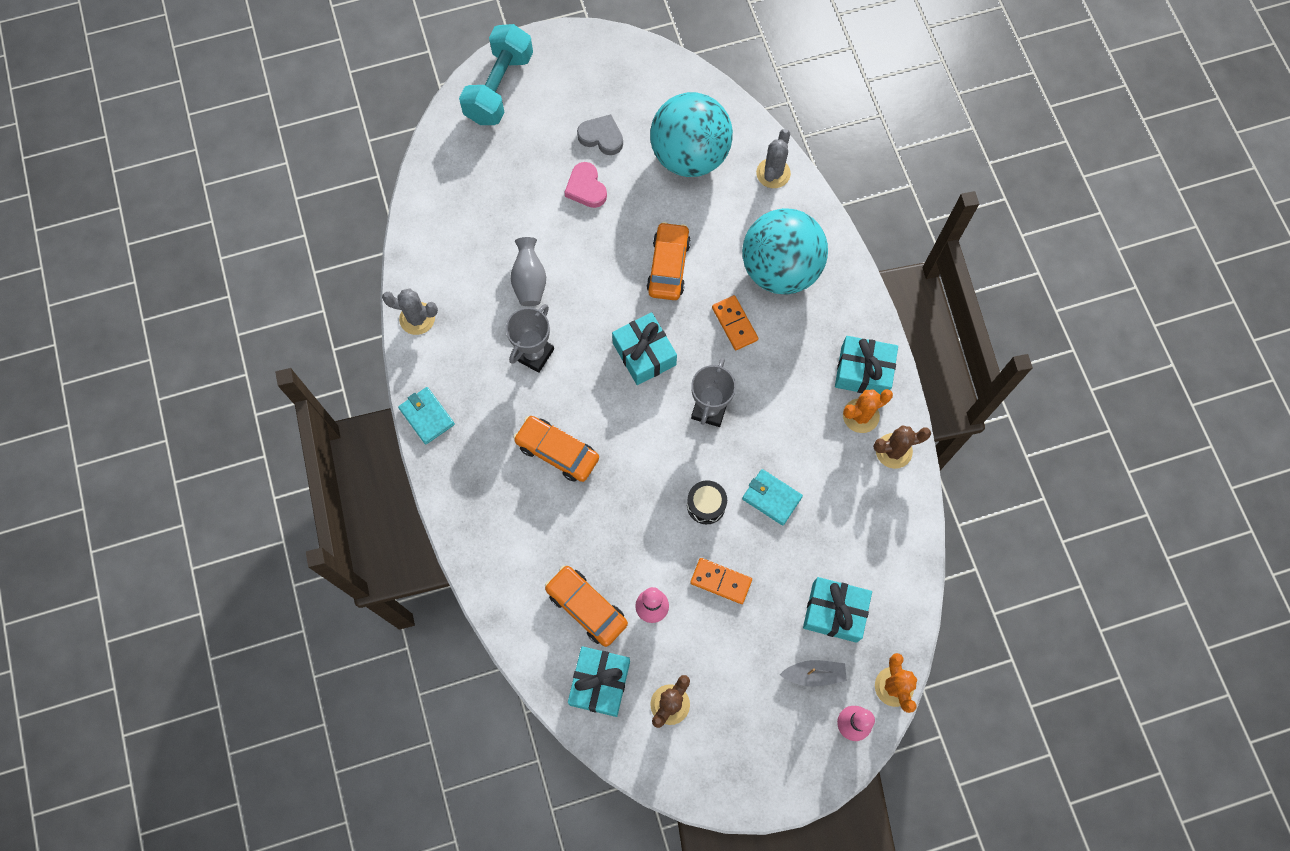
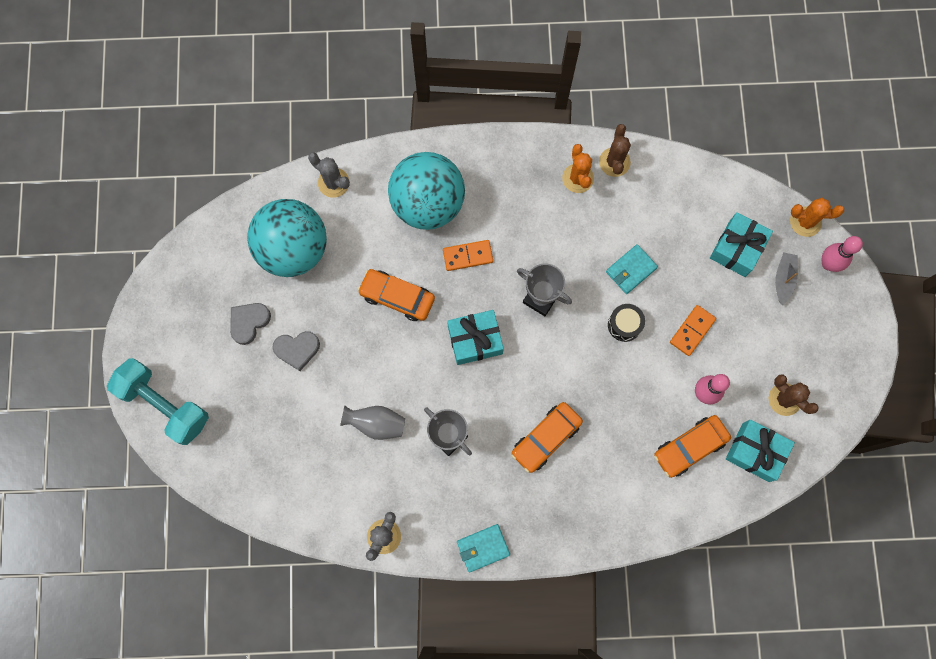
camera: 75 degrees left, 5 degrees up
(586, 188) = (297, 349): pink heart -> grey heart
(863, 371) = (539, 164): turquoise gift -> none

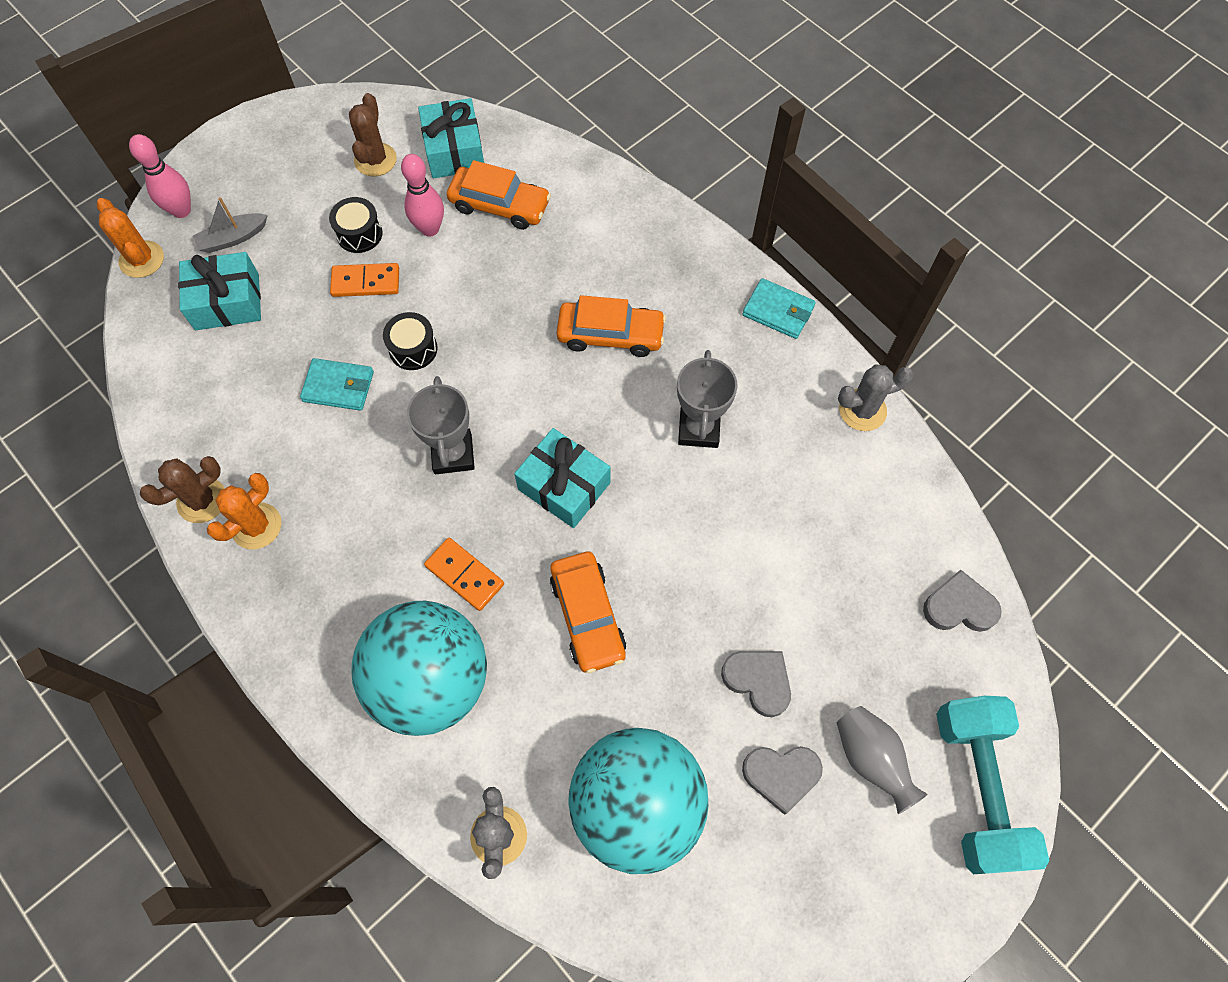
camera: 130 degrees left, 10 degrees down
(243, 481) = (959, 606): none -> grey heart
(376, 424) = (757, 515): grey vase -> grey vase (871, 759)
(731, 351) = (359, 234): none -> black drum

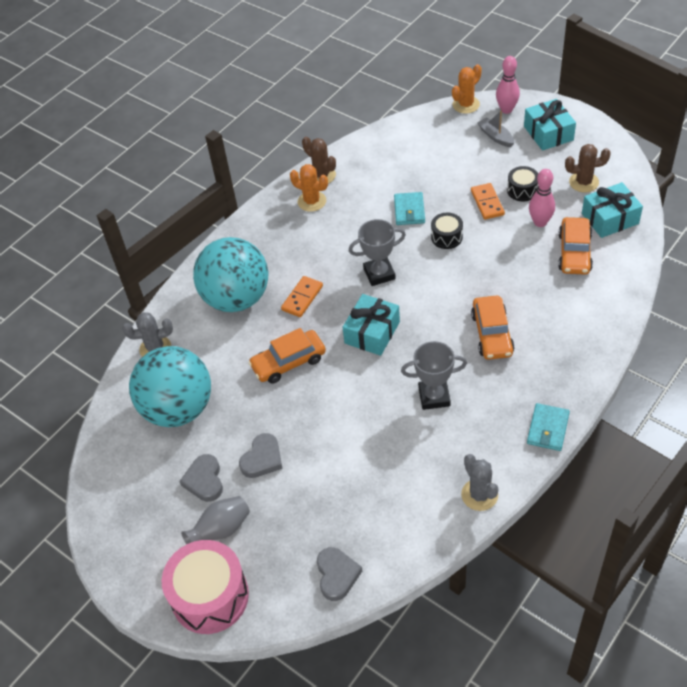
camera: 85 degrees right, 15 degrees down
(227, 302) = (450, 147): turquoise gift -> turquoise gift (548, 133)
(976, 787) = (210, 596): turquoise dumbbell -> pink drum

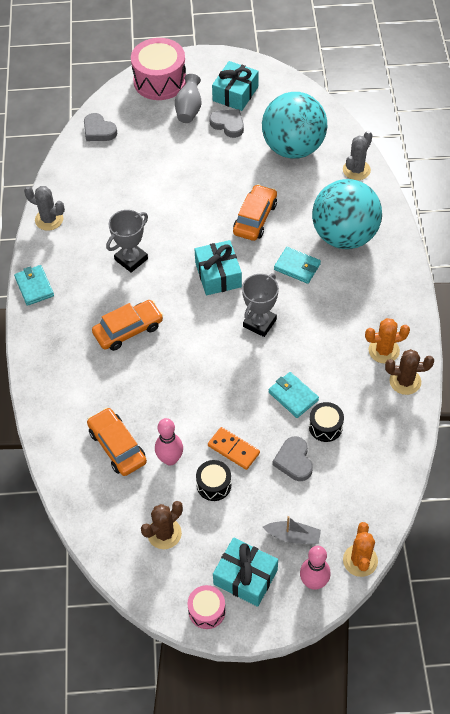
camera: 135 degrees right, 5 degrees up
(262, 459) = (206, 156): grey heart -> grey heart (294, 461)
(302, 298) = (297, 267): orange domino -> turquoise wallet
(446, 237) = (237, 391): black drum -> black drum (325, 427)
(492, 334) = (128, 330): orange car -> orange car turned 105 degrees clockwise
(590, 130) = (207, 611): none -> pink drum
(610, 218) = (111, 505): turquoise gift -> turquoise gift (235, 94)

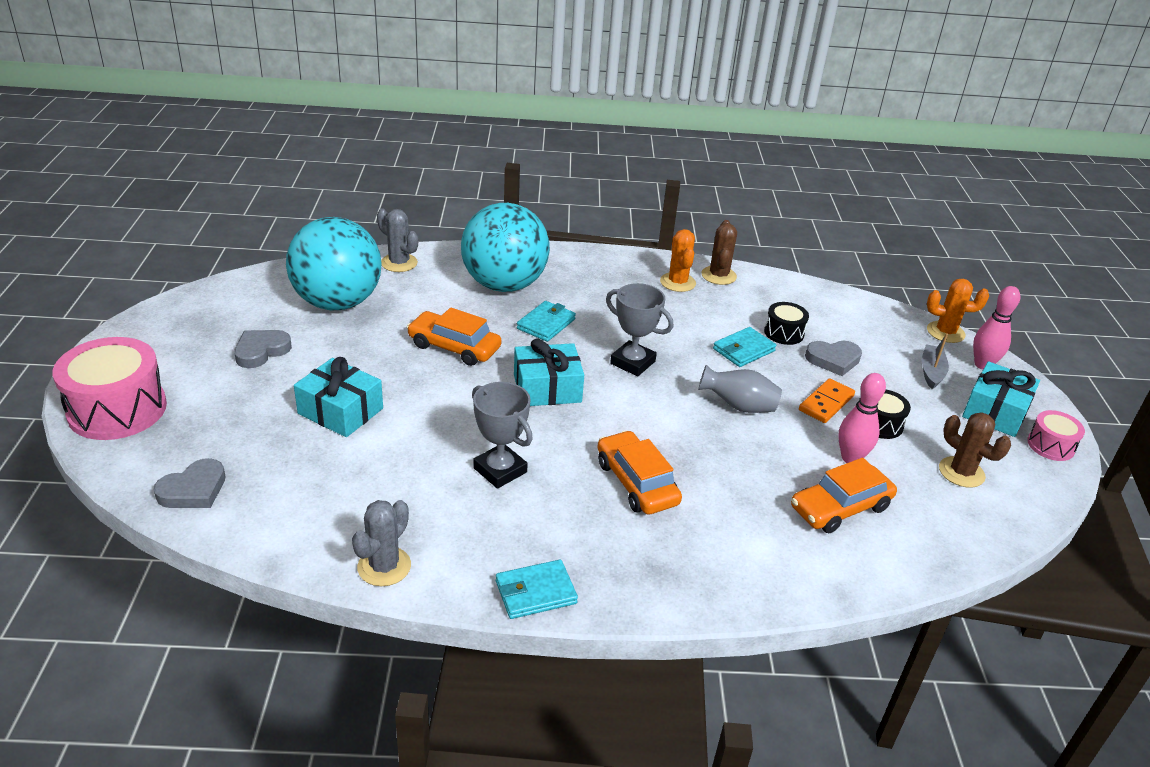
camera: 90 degrees left, 20 degrees down
(189, 109) = (205, 385): grey vase -> grey vase (738, 406)
(235, 94) = (200, 338): turquoise gift -> turquoise gift (340, 411)

